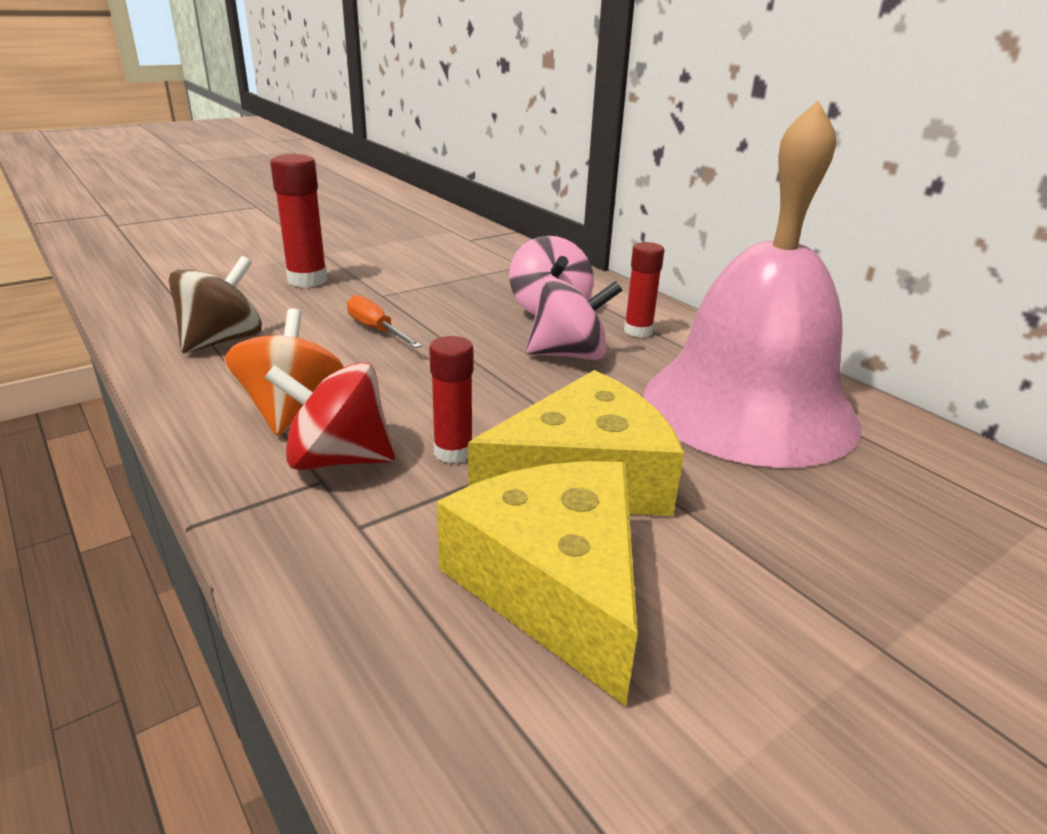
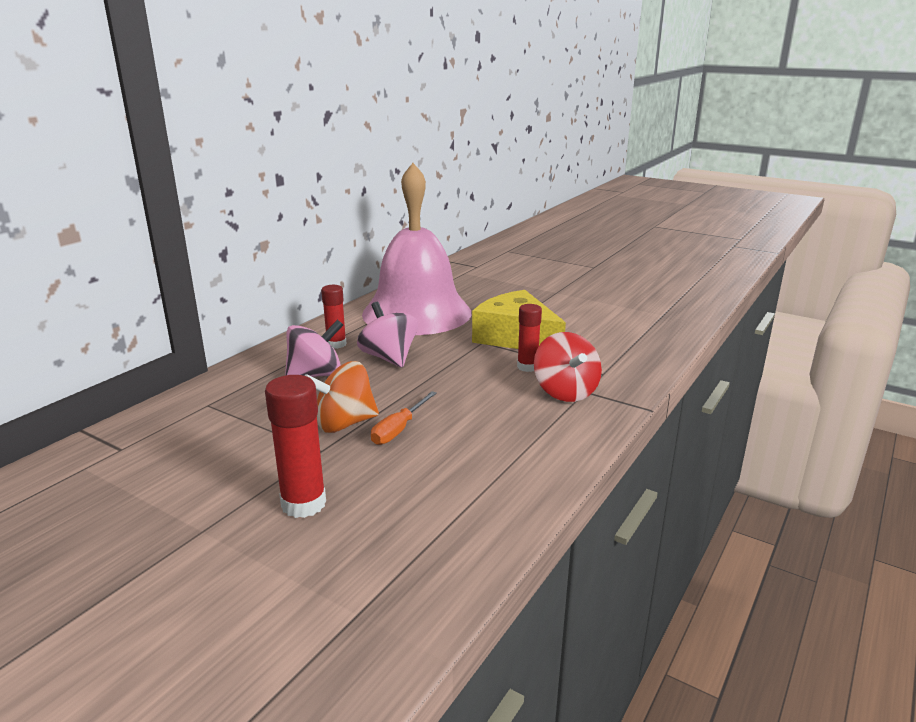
camera: 110 degrees left, 5 degrees down
(222, 341) = (472, 489): brown spinning top -> none
(292, 411) = (537, 420): orange spinning top -> orange spinning top (344, 423)
(554, 585) = (587, 333): yellow cheese -> none

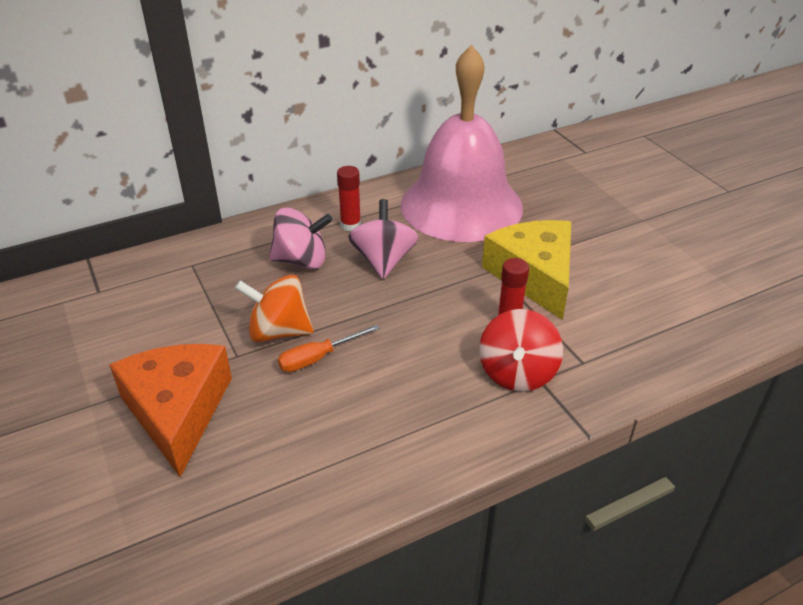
camera: 30 degrees right, 15 degrees up
(303, 504) = (178, 411): red glue stick -> orange cheese

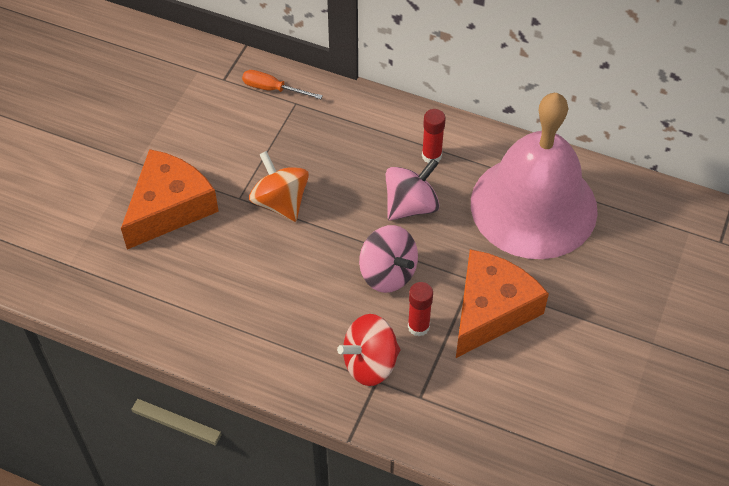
camera: 50 degrees right, 15 degrees up
(301, 260) = (362, 158): pink spinning top -> pink spinning top (388, 273)
(318, 358) = (277, 242): orange screwdriver -> orange screwdriver (273, 89)
(534, 275) = (491, 310): yellow cheese -> orange cheese

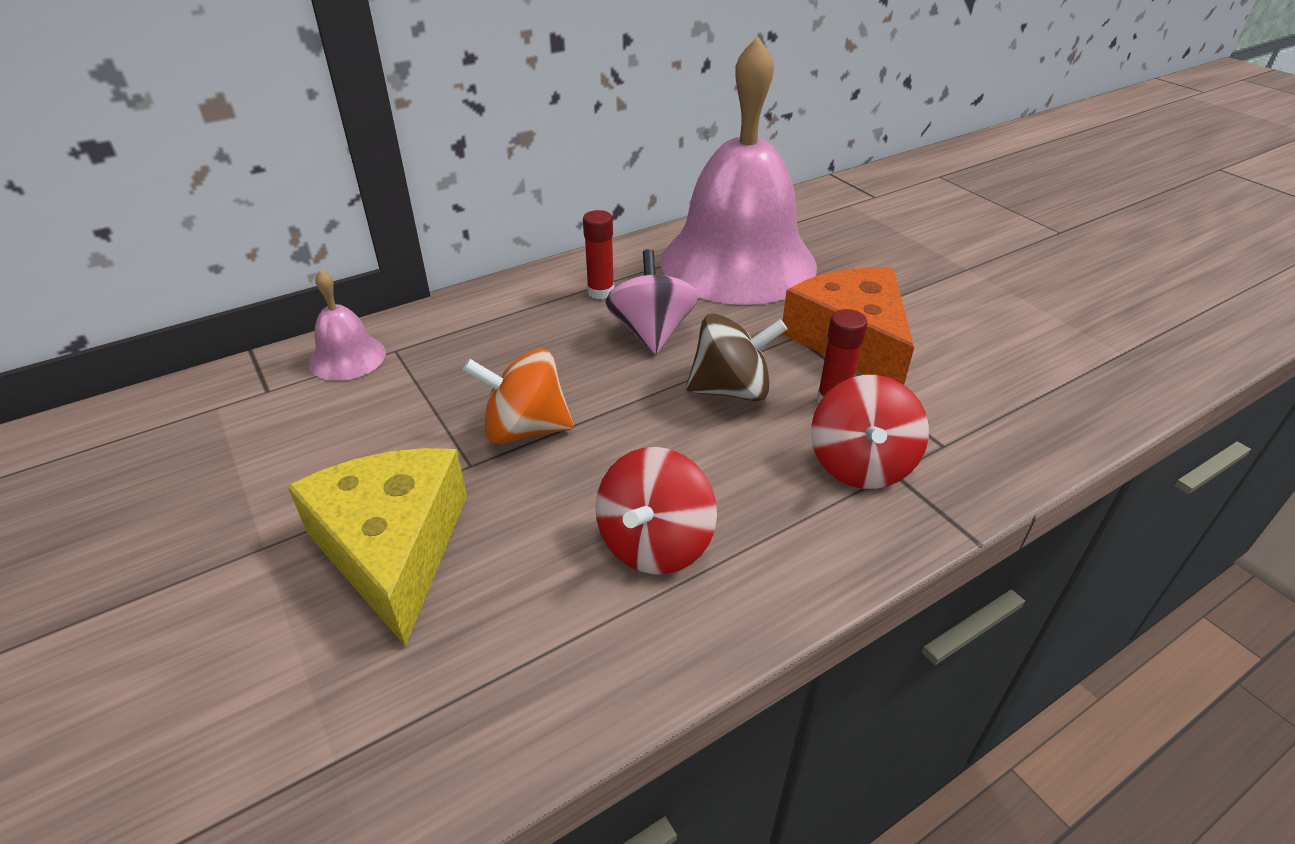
camera: 55 degrees left, 15 degrees down
(169, 207) = (393, 547): orange cheese -> yellow cheese
(245, 302) = (655, 543): none -> red spinning top
(273, 89) = (347, 357): orange screwdriver -> pink bell
(388, 273) = (731, 390): pink spinning top -> brown spinning top

